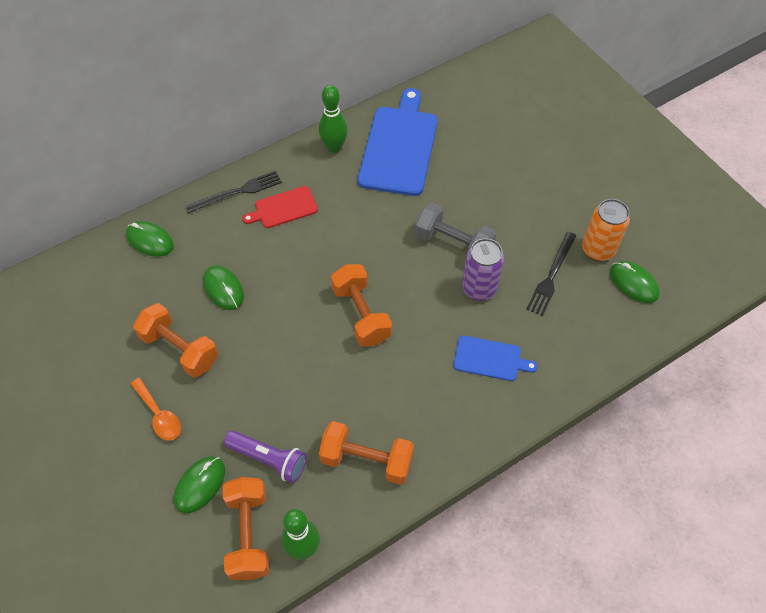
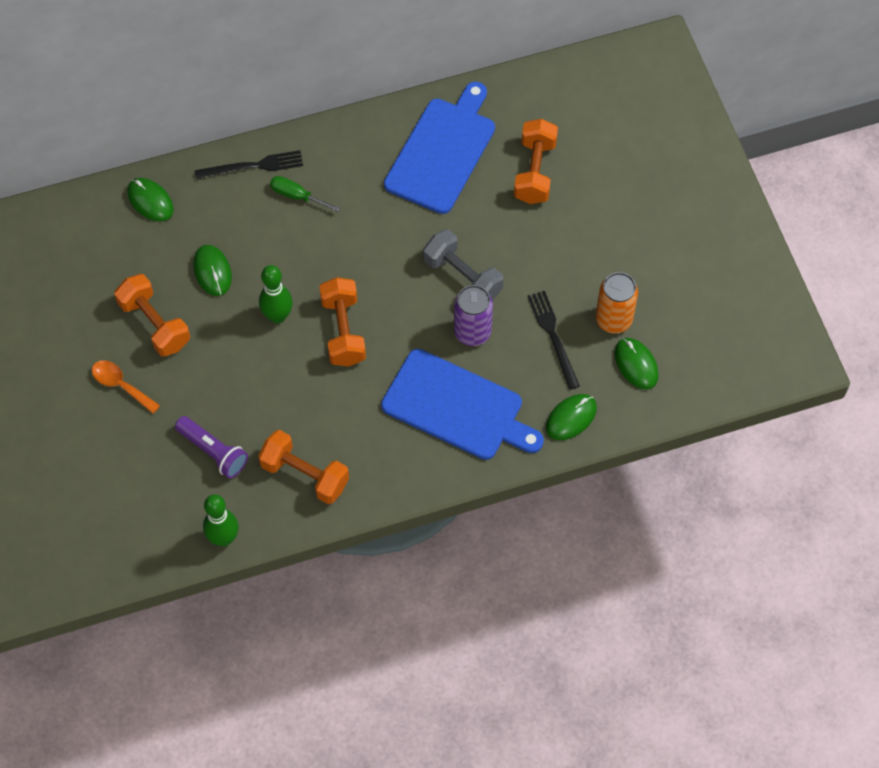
camera: 15 degrees right, 5 degrees up
(159, 415) = (121, 385): orange spoon -> orange spoon turned 150 degrees clockwise
(200, 485) = (144, 459): green mouse -> green mouse (571, 418)
(248, 534) = (177, 514): orange dumbbell -> orange dumbbell (535, 171)
(283, 208) = (297, 196): red cutting board -> green screwdriver
(334, 147) = (371, 136): green bowling pin -> green bowling pin (278, 316)
(490, 359) = (457, 407): blue cutting board -> blue cutting board, size x1.93
(551, 276) = (553, 336): black fork -> black fork turned 120 degrees clockwise

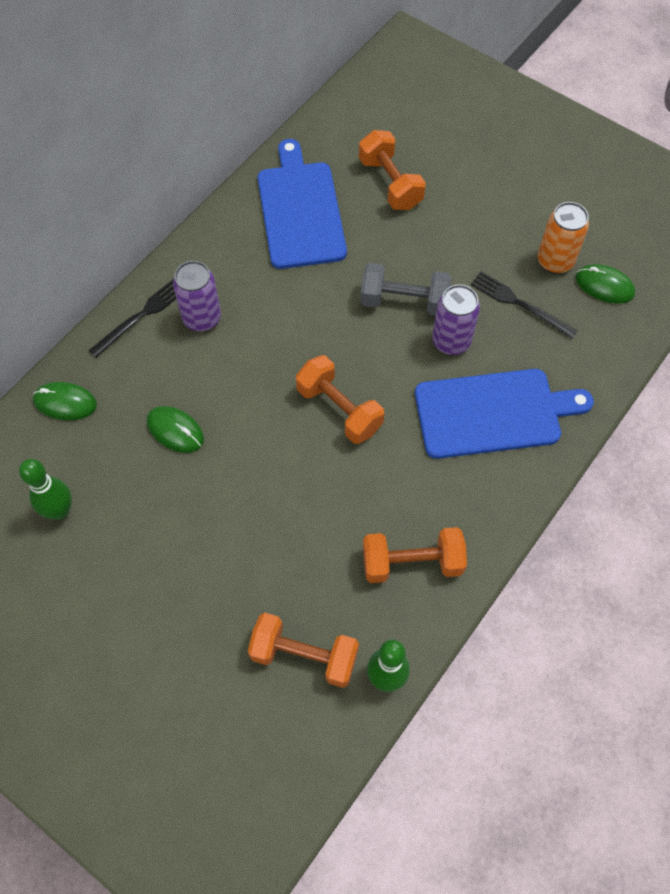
camera: 35 degrees left, 0 degrees up
(121, 385) = (167, 594): orange spoon -> none
(155, 324) = (156, 513): orange dumbbell -> orange dumbbell (304, 655)
(213, 451) = (309, 599): purple flashlight -> none
(278, 316) = (269, 433): green bowling pin -> green bowling pin (60, 511)
(297, 196) = (202, 318): green screwdriver -> purple can
(571, 418) = (593, 361): green mouse -> none

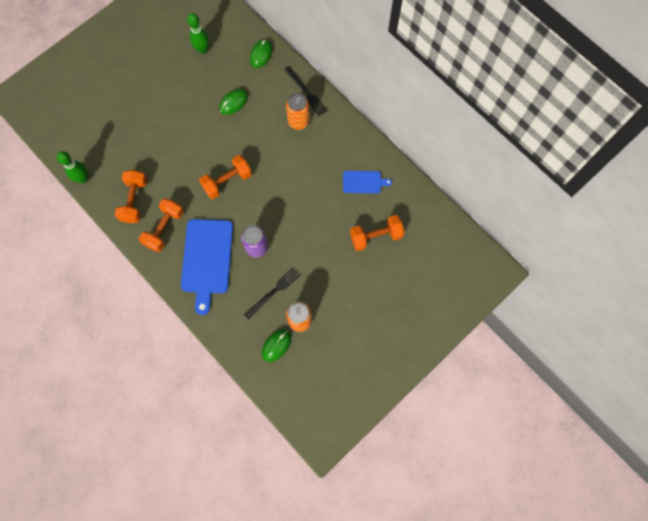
camera: 100 degrees right, 10 degrees up
(202, 318) = (298, 121): purple can -> orange can
(300, 210) = (363, 182): blue cutting board -> blue cutting board, size x0.52
(304, 655) = (103, 145): orange dumbbell -> orange dumbbell (164, 229)
(404, 301) = (288, 227): grey dumbbell -> none

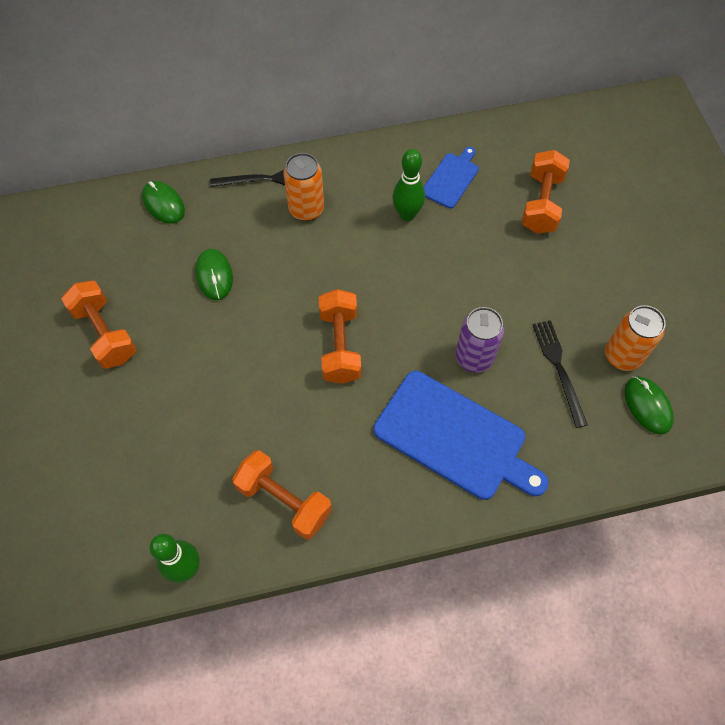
camera: 60 degrees left, 10 degrees down
(164, 229) = (363, 477): orange dumbbell -> orange dumbbell (105, 334)
(202, 49) = (92, 274): green bowling pin -> green bowling pin (407, 214)

